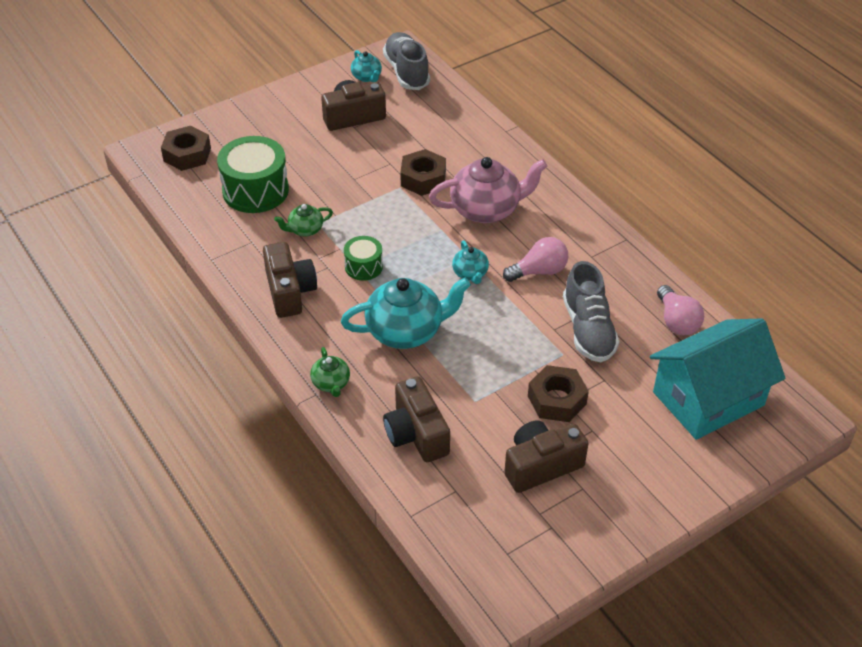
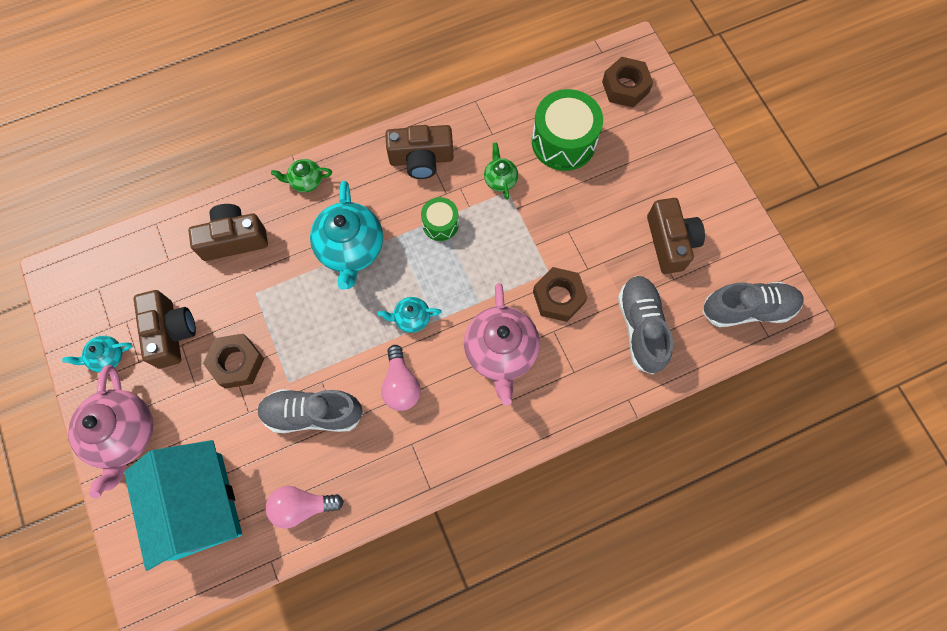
camera: 100 degrees right, 25 degrees up
(367, 77) = (740, 265): turquoise teapot -> turquoise teapot (107, 357)
(439, 128) = (641, 327): none -> grey shoe
(664, 480) = (124, 434): none -> pink teapot

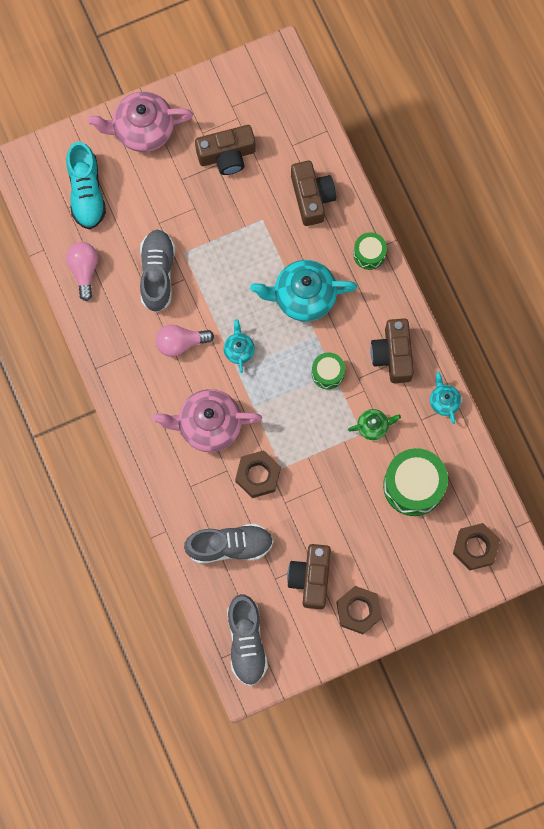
camera: 90 degrees right, 5 degrees up
(107, 357) = (206, 108): turquoise teapot -> turquoise teapot (444, 401)
(198, 505) = (86, 192): turquoise house -> turquoise shoe
(237, 363) = (200, 210): brown nut -> brown nut (358, 611)
(306, 181) = (369, 254): green teapot -> green drum
(670, 242) = (311, 578): brown camera -> brown camera turned 105 degrees clockwise

